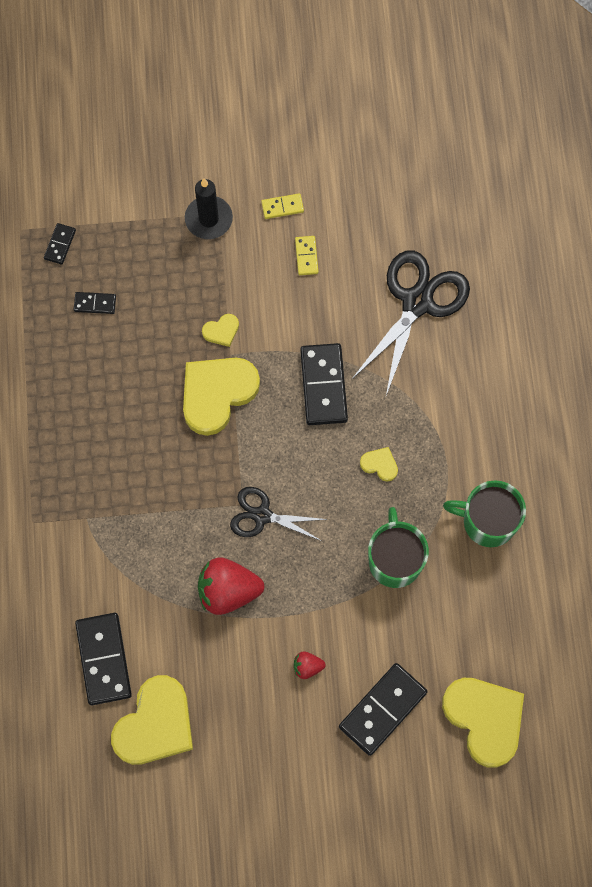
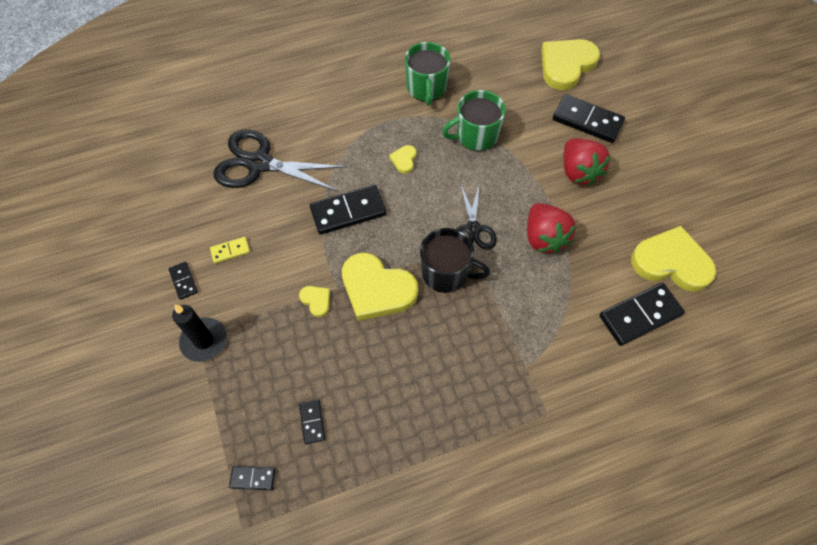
camera: 105 degrees left, 10 degrees down
(215, 470) = (446, 273): none -> black mug
(282, 207) = (183, 281): yellow domino -> black domino
(307, 667) = (578, 172): red strawberry -> red strawberry, size x2.09

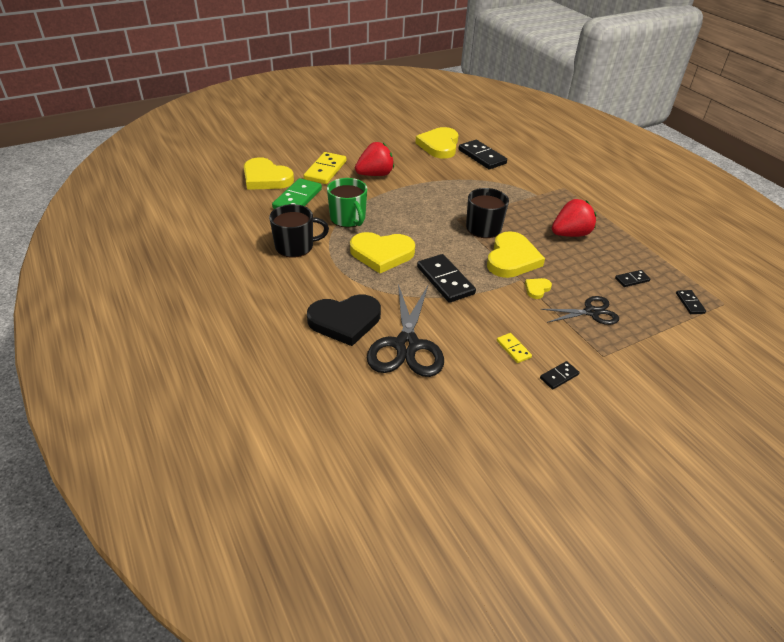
camera: 100 degrees left, 20 degrees down
(204, 341) = (607, 350): black candle -> none
(303, 121) = (345, 321): none -> black heart
(404, 160) = (382, 254): yellow heart -> yellow heart, size x2.27
(426, 88) = (295, 246): green mug -> black mug
(473, 229) = (440, 217): black scissors -> black scissors (591, 312)
(520, 92) = (297, 199): none -> green domino
(544, 238) = (437, 188): red strawberry -> red strawberry (570, 234)
(587, 121) = (325, 170): black domino -> yellow domino

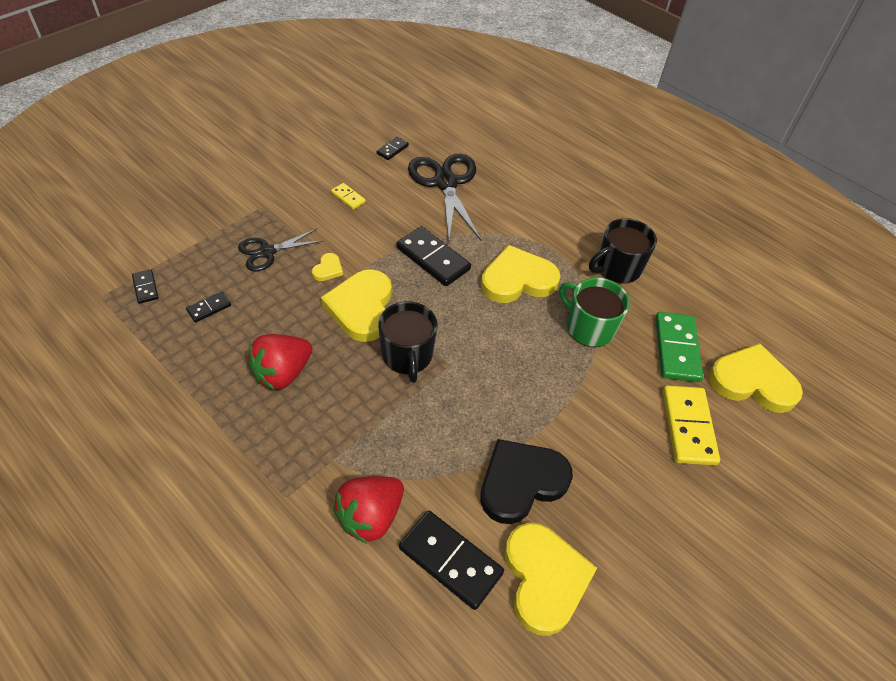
camera: 160 degrees right, 10 degrees up
(345, 321) = (511, 194): black heart -> black heart (521, 482)
(375, 174) = (609, 438): red strawberry -> red strawberry (370, 516)
(559, 376) = (305, 181): black domino -> black domino (392, 150)

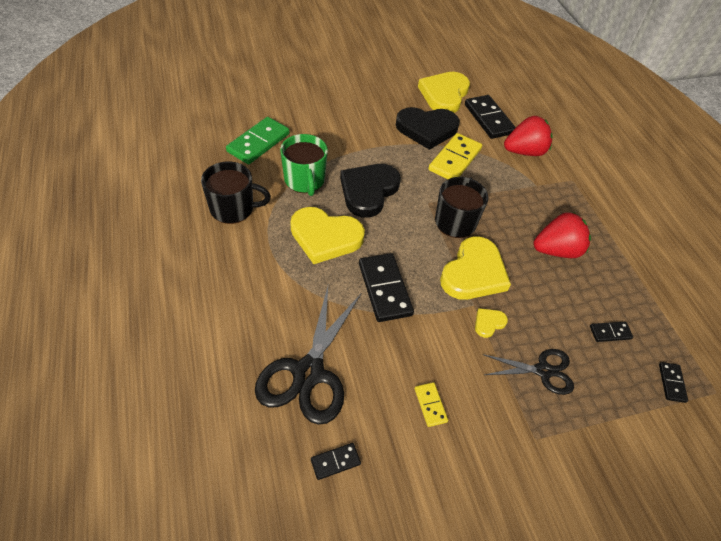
camera: 150 degrees left, 0 degrees up
(519, 347) = (368, 191): none -> black heart
(688, 427) = (302, 108): yellow domino -> yellow domino (454, 159)
(752, 382) = (234, 108): yellow heart -> none

